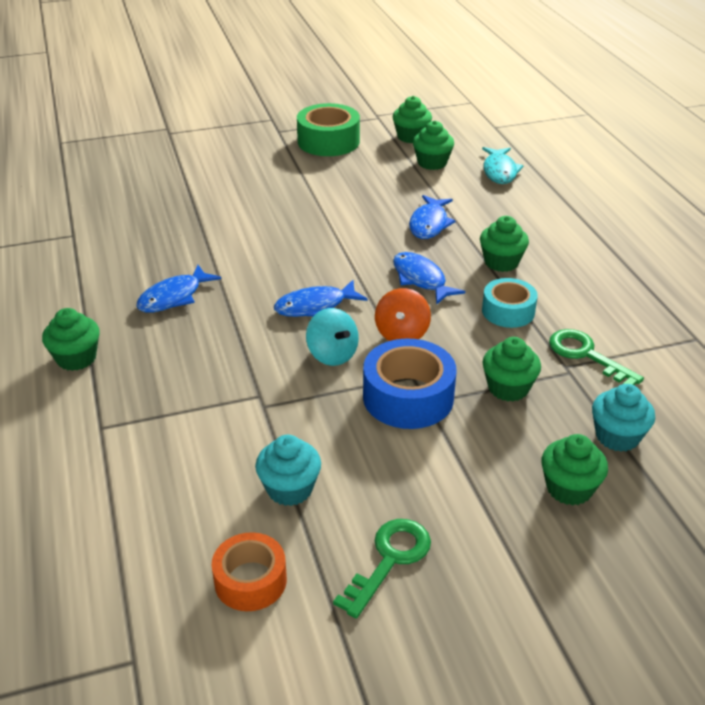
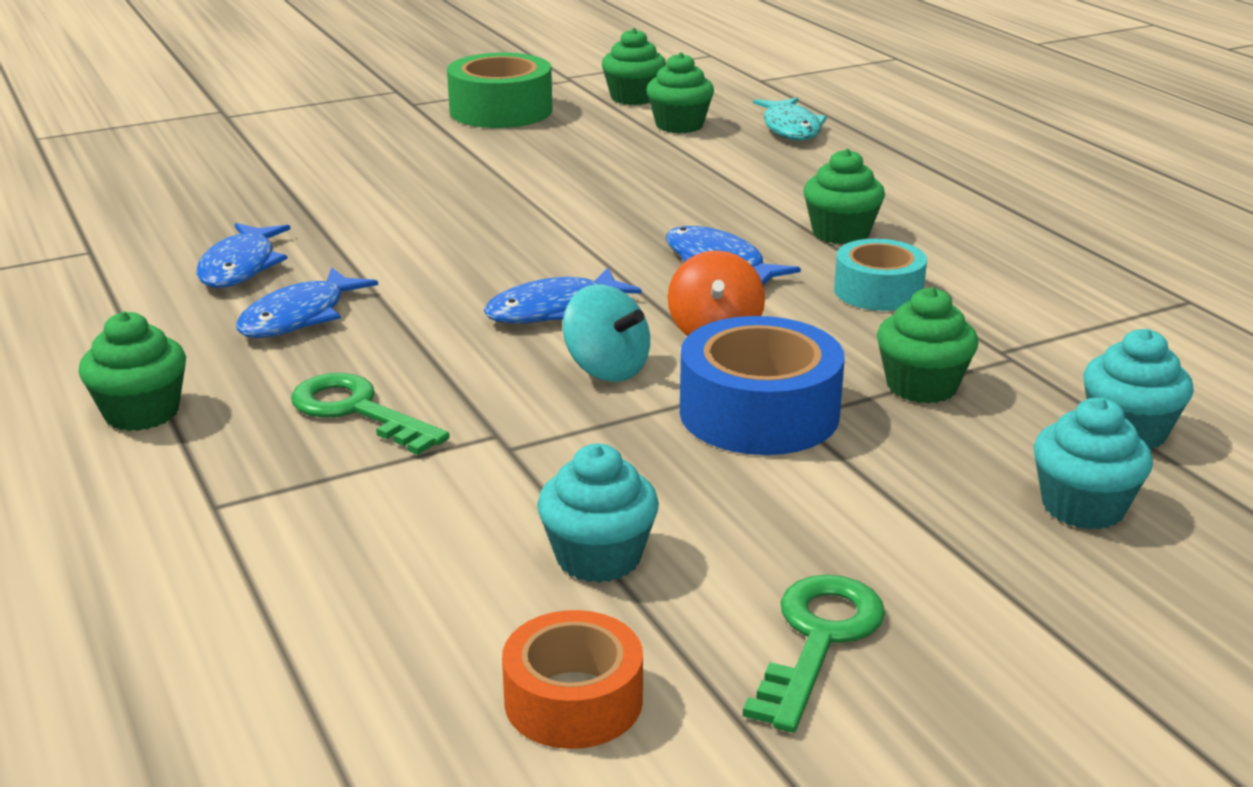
camera: 10 degrees left, 10 degrees down
(429, 224) = (704, 196): blue fish -> blue fish (241, 267)
(569, 488) = (1083, 507): green cupcake -> turquoise cupcake
(586, 355) = (1029, 335): green key -> green key (358, 411)

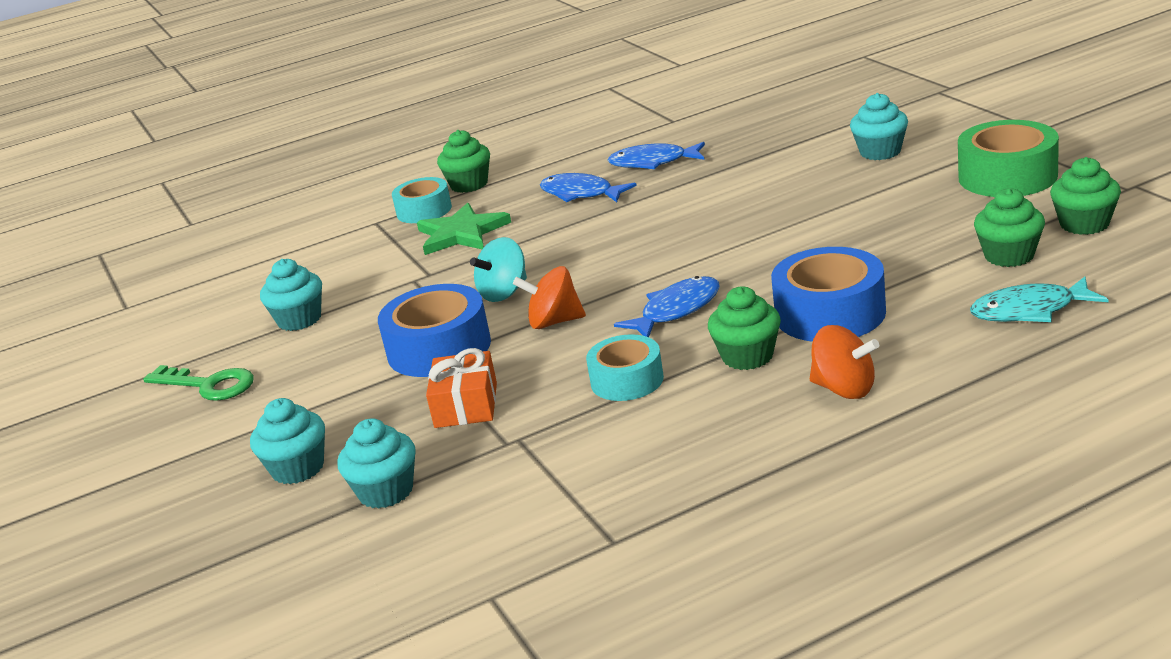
camera: 95 degrees right, 0 degrees up
(215, 454) = (424, 210): none -> turquoise tape
(358, 411) = (462, 233): green key -> green star
(372, 151) = (880, 152): none -> turquoise cupcake
(553, 310) = (591, 263): blue fish -> none
(573, 700) = (194, 329): orange tape -> none
(762, 195) = (830, 314): none -> blue tape
(915, 198) = (844, 389): none -> orange spinning top
(922, 386) = (466, 405): green cupcake -> orange gift

